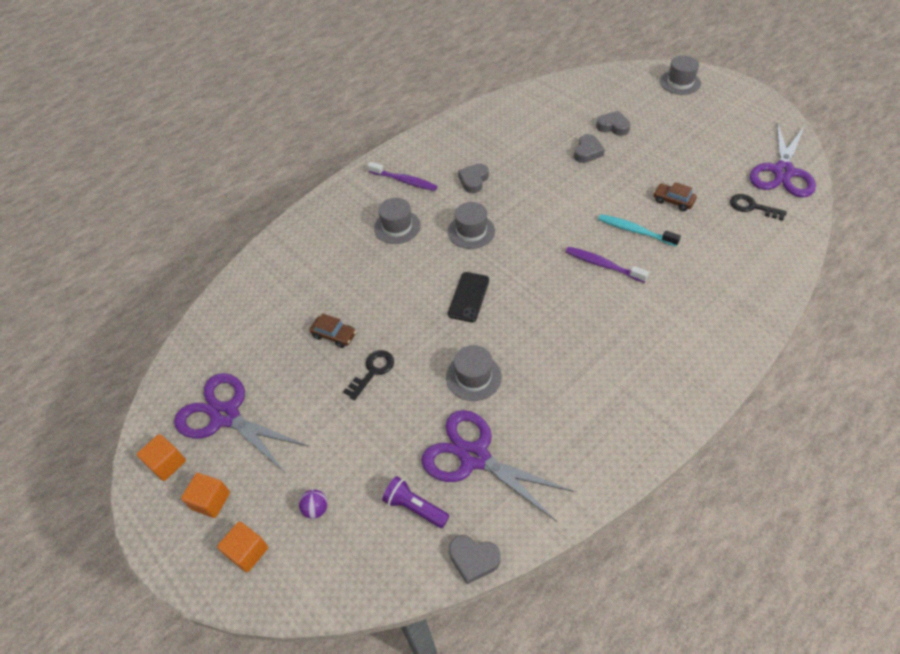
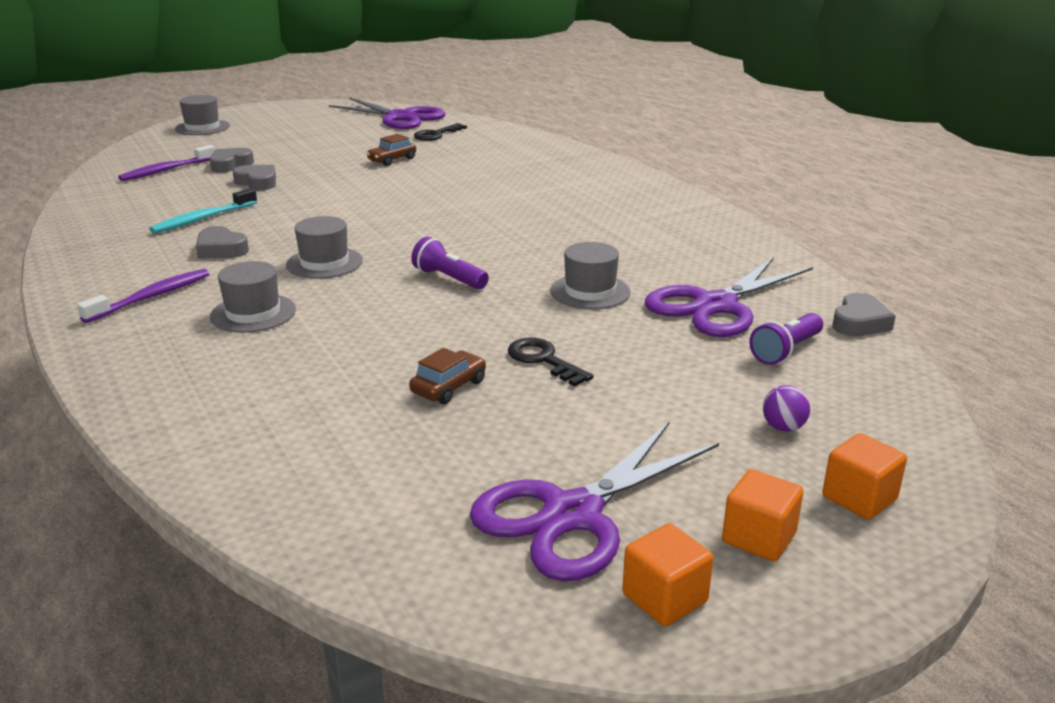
camera: 80 degrees left, 25 degrees down
(468, 297) = (449, 279): black phone -> purple flashlight
(603, 265) = (459, 202): purple toothbrush -> purple toothbrush (166, 170)
(635, 231) = (420, 181): turquoise toothbrush -> turquoise toothbrush (202, 219)

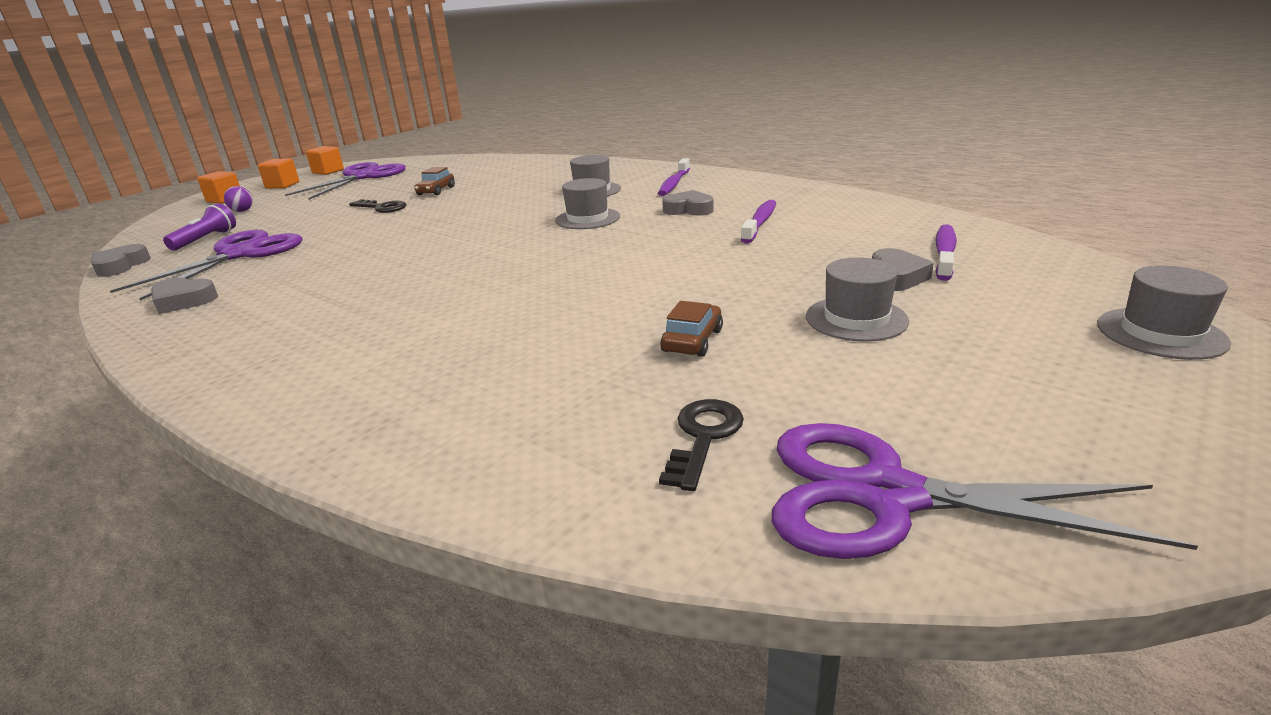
camera: 160 degrees right, 0 degrees up
(202, 219) = (760, 222): turquoise toothbrush -> purple toothbrush
(257, 182) = (800, 264): grey heart -> grey heart (184, 301)
(449, 279) = (472, 229): purple flashlight -> none
(590, 292) = (348, 243): grey hat -> grey hat (856, 319)

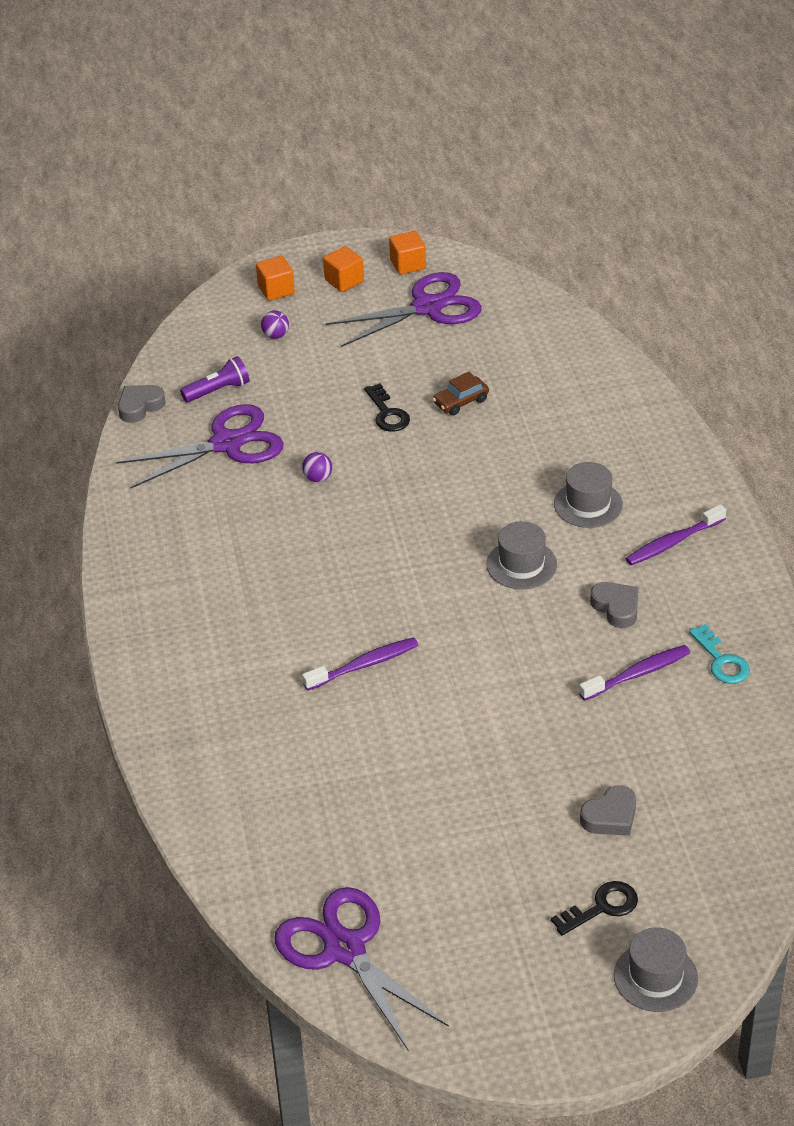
camera: 40 degrees right, 15 degrees up
(184, 301) = (156, 507): grey heart -> none
(353, 241) = (318, 478): none -> purple ball
(692, 341) = (401, 786): brown car -> none
(703, 437) = (315, 862): black key -> black key (602, 907)
(799, 201) = (721, 661): none -> turquoise key
(856, 319) = (517, 836): grey hat -> none
(944, 253) = (692, 817): purple toothbrush -> purple toothbrush (364, 665)

